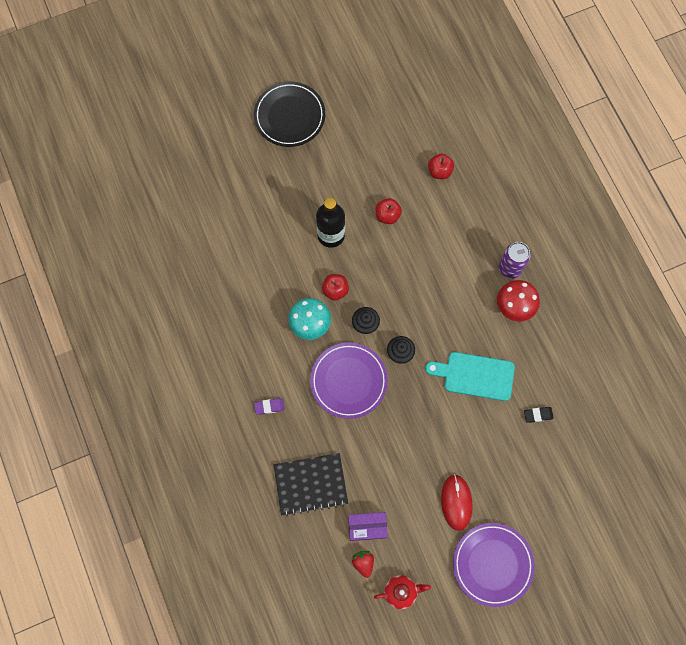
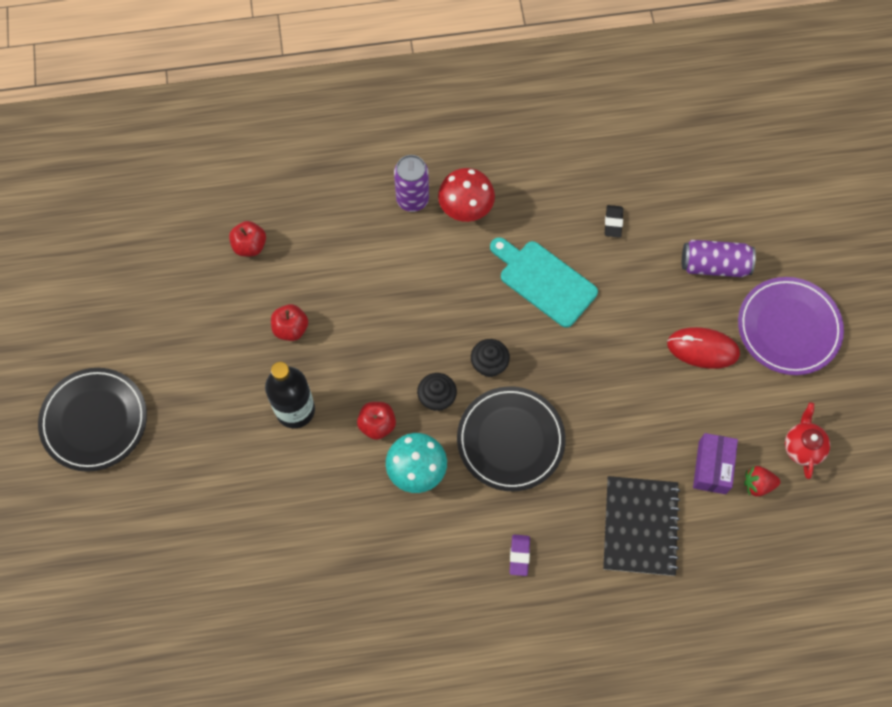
camera: 75 degrees left, 5 degrees down
(348, 381) = (510, 440): purple plate -> black plate
(475, 376) = (544, 281): turquoise cutting board -> turquoise cutting board turned 105 degrees clockwise
(527, 498) = (714, 265): none -> purple can

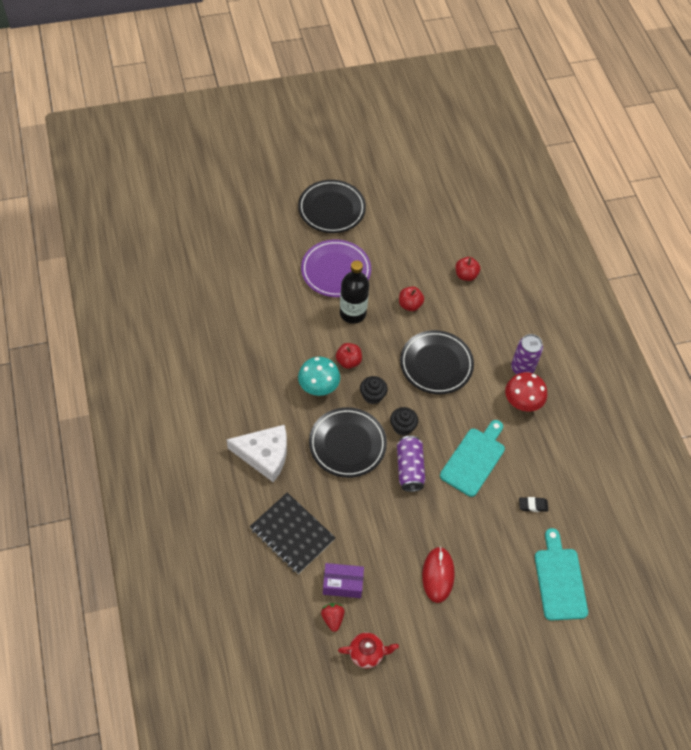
camera: 80 degrees right, 10 degrees down
(395, 307) = (436, 364): none -> black plate
(519, 555) = (264, 455): purple eraser -> white cheese
(640, 526) = (292, 534): black notebook -> black notebook turned 45 degrees clockwise
(712, 211) = (559, 580): none -> turquoise cutting board
(714, 265) = (511, 582): purple can -> purple can (409, 468)
(788, 328) = (467, 642): purple plate -> purple plate (336, 271)

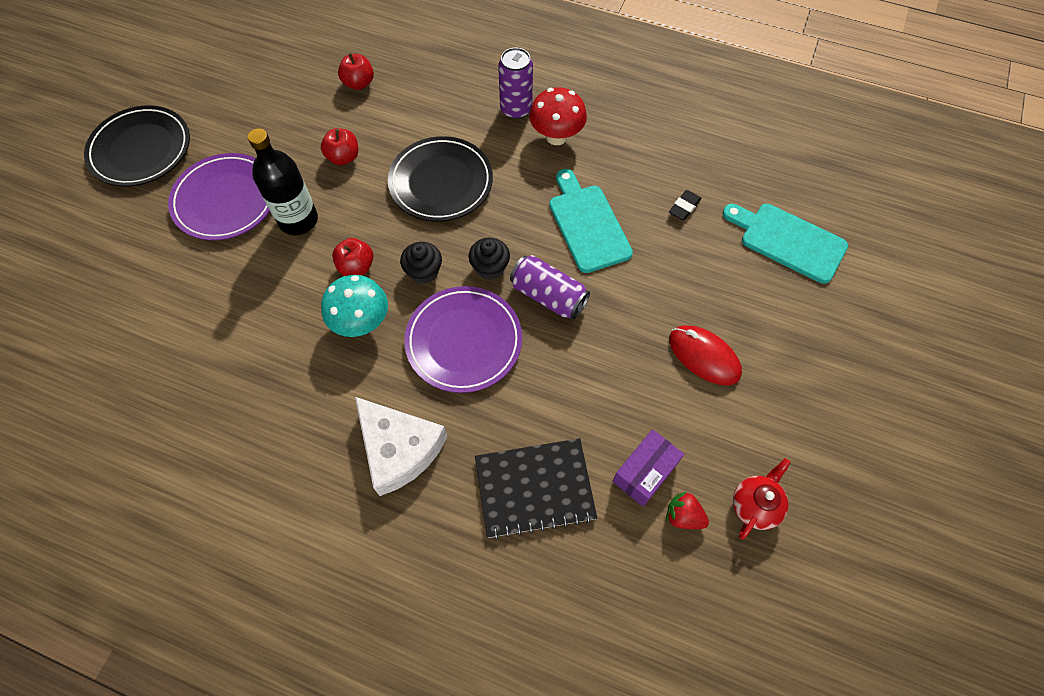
camera: 50 degrees left, 5 degrees up
(264, 455) = (399, 449): white cheese -> white cheese turned 90 degrees clockwise
(347, 444) = (464, 341): black plate -> purple plate

